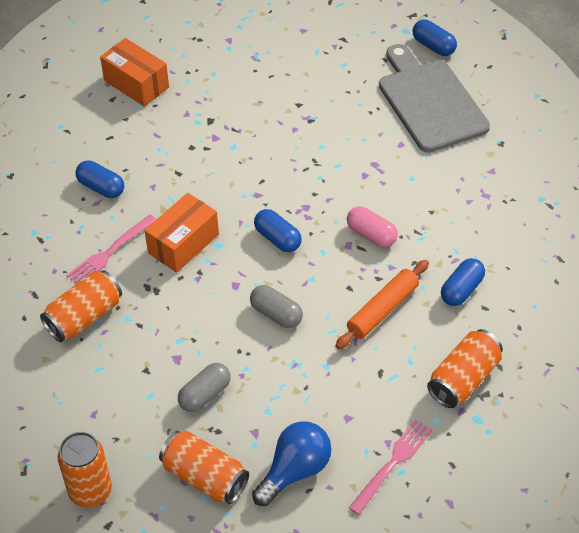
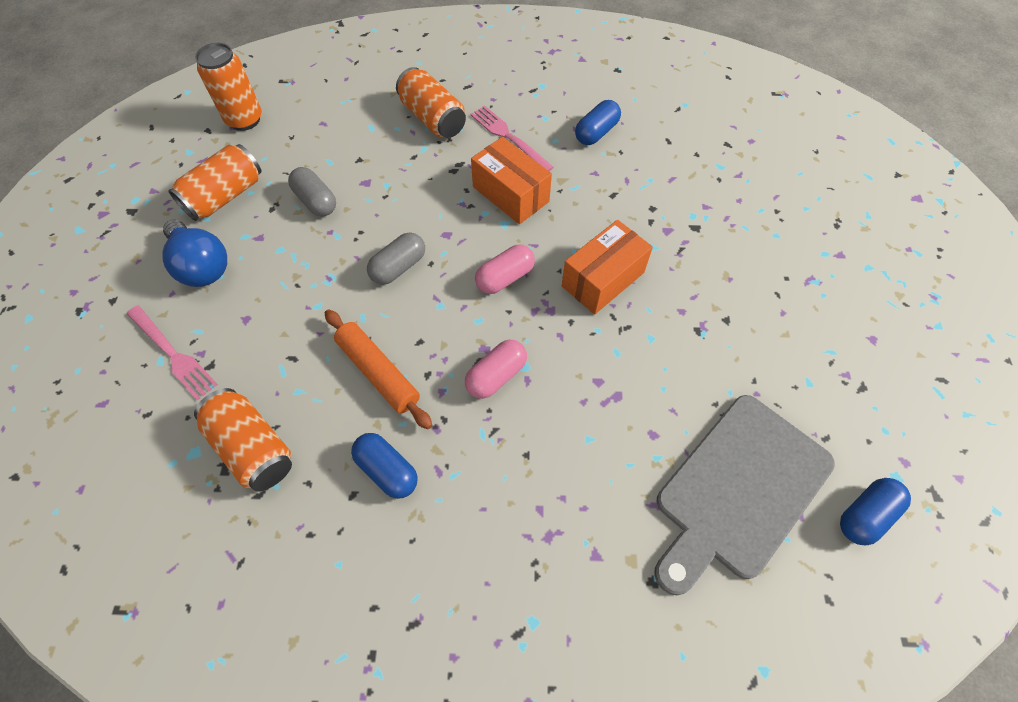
camera: 95 degrees right, 10 degrees up
(136, 84) = (752, 164): orange box -> orange box (603, 279)
(278, 238) = (505, 278): blue capsule -> pink capsule
(430, 102) = (739, 489): grey cutting board -> grey cutting board turned 150 degrees clockwise

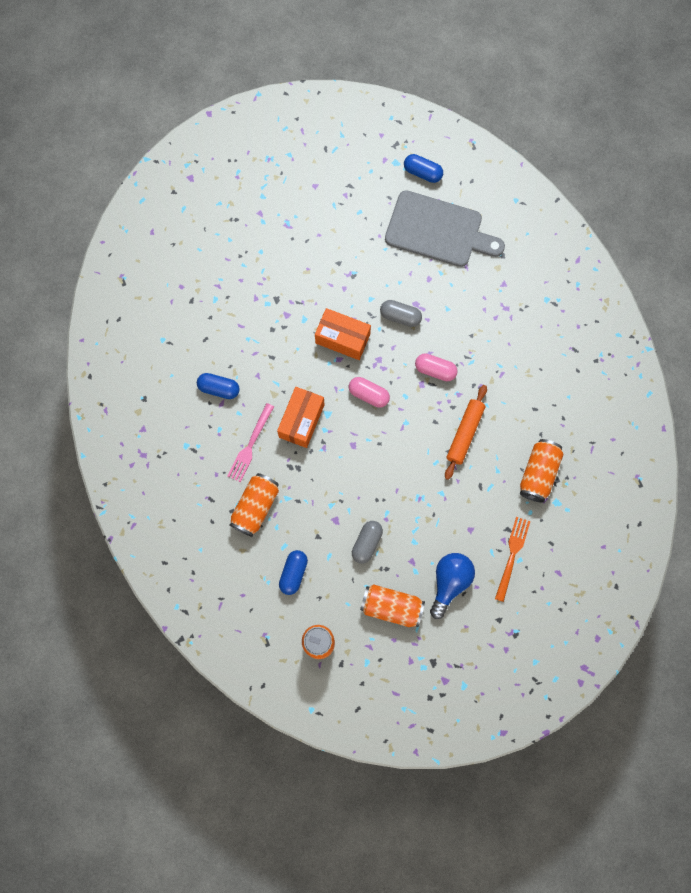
camera: 115 degrees left, 15 degrees up
(173, 354) = (512, 555): pink fork -> orange fork
(387, 470) = (514, 399): blue capsule -> blue capsule (293, 573)
(398, 267) = (391, 461): grey capsule -> grey capsule (400, 316)

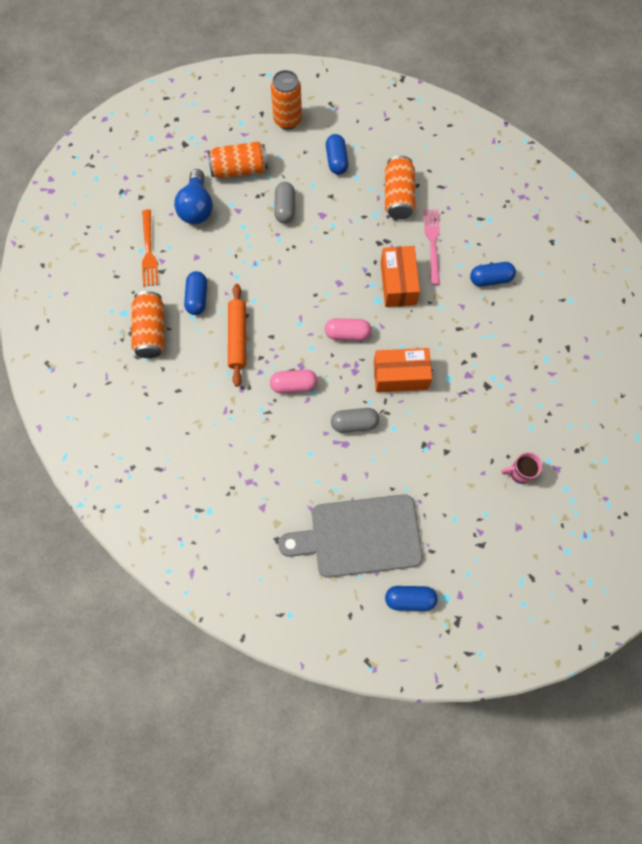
camera: 155 degrees right, 5 degrees down
(291, 222) = (519, 473): none -> pink mug
(485, 487) = (197, 298): none -> blue capsule

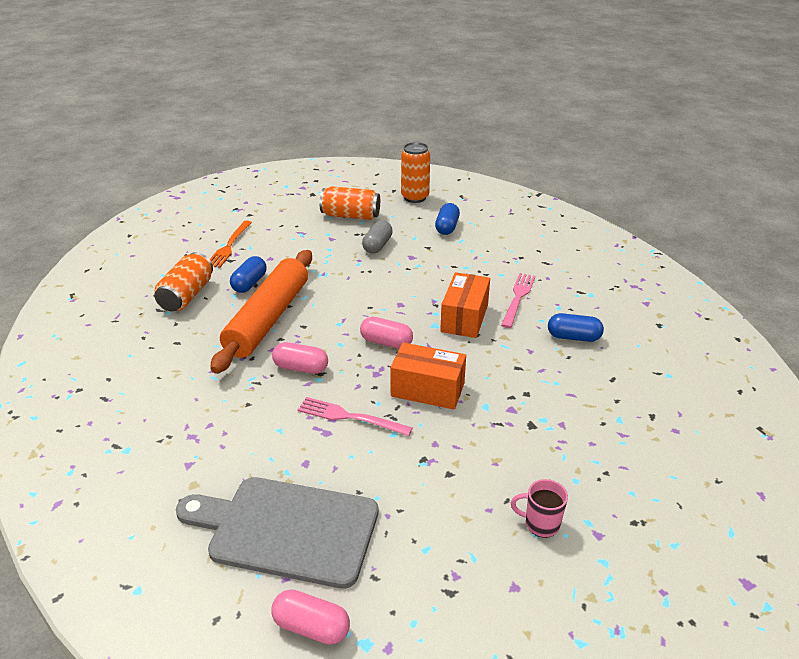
camera: 20 degrees right, 35 degrees down
(196, 207) = (294, 229): blue light bulb -> none
(237, 337) = (267, 319): orange rolling pin -> orange rolling pin, size x1.68
(354, 423) = (349, 417): grey capsule -> pink fork
(398, 196) = (497, 260): orange can -> none
(409, 599) = (311, 627): blue capsule -> pink capsule

